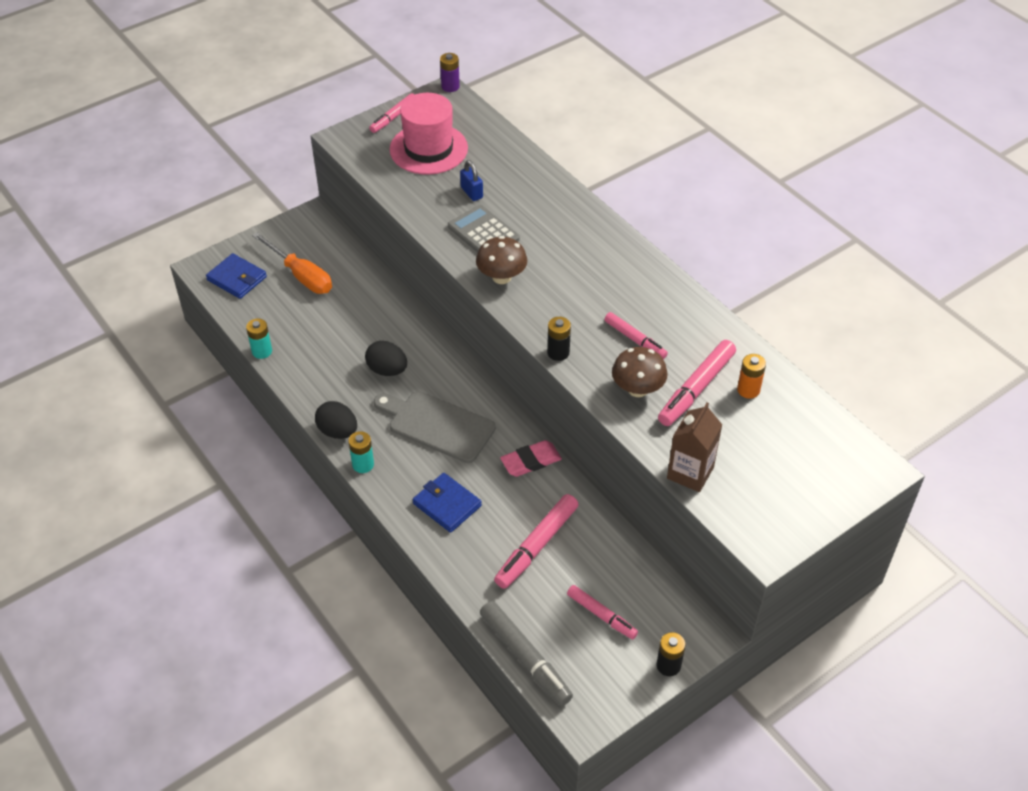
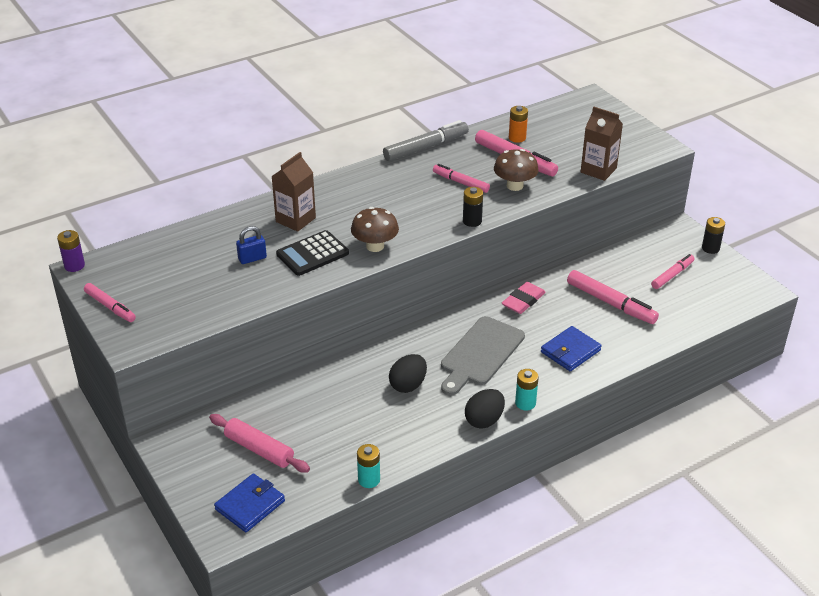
camera: 85 degrees left, 10 degrees down
(301, 276) = (259, 449): orange screwdriver -> pink rolling pin
(428, 149) = (174, 284): pink hat -> none
(483, 233) = (312, 254): grey calculator -> black calculator
(525, 657) = (715, 315): grey marker -> grey marker (426, 147)
(531, 461) = (523, 301): pink eraser -> pink eraser turned 60 degrees clockwise
(540, 214) = (295, 220): none -> brown carton
(635, 340) = (460, 182): pink marker -> pink marker turned 105 degrees counterclockwise

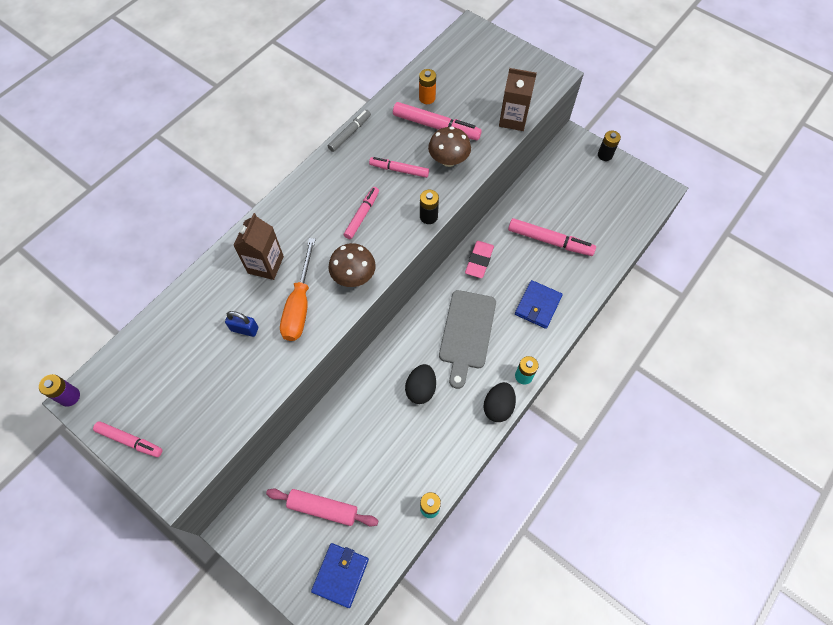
camera: 20 degrees left, 25 degrees up
(252, 258) = (244, 329): blue padlock -> blue padlock turned 60 degrees clockwise
(312, 254) = (299, 305): black calculator -> orange screwdriver
(426, 147) = (350, 133): grey marker -> grey marker, size x0.64
(672, 275) = (586, 194): pink marker -> pink marker (362, 215)

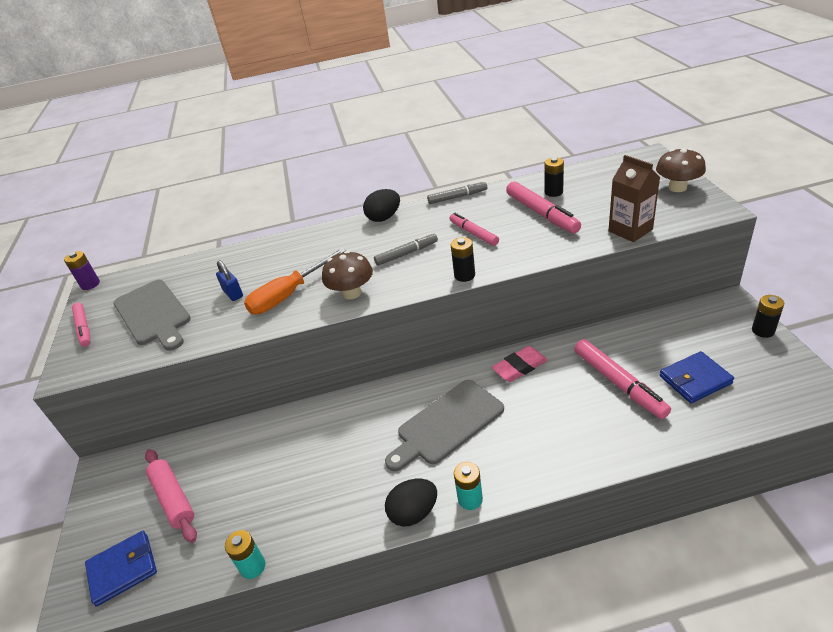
camera: 45 degrees right, 25 degrees down
(188, 389) = (153, 314): none -> grey cutting board
(265, 265) = (296, 258): brown carton -> none
(362, 215) = (406, 254): pink marker -> grey marker
(421, 389) = (355, 449): black egg -> black egg (384, 218)
(427, 98) = (553, 192): orange battery -> black battery
(448, 160) = (528, 241): brown mushroom -> brown mushroom (677, 187)
(537, 305) = (549, 438): blue wallet -> blue wallet (695, 379)

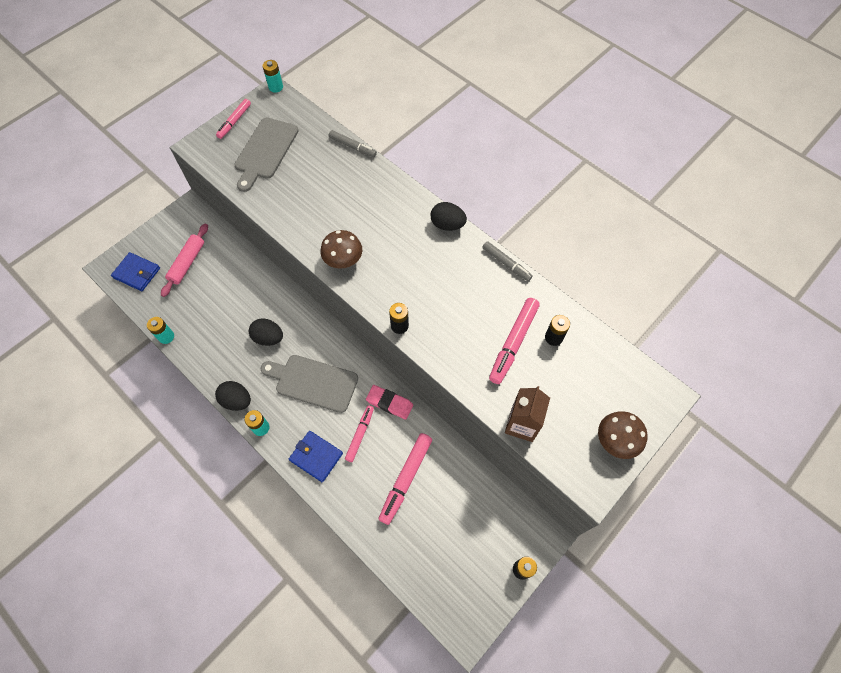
camera: 50 degrees right, 25 degrees up
(90, 284) = (276, 87): purple battery -> turquoise battery
(233, 293) = (307, 184): blue padlock -> none
(289, 295) = (322, 221): orange screwdriver -> none
(355, 447) = (268, 338): none -> black egg
(406, 254) = (407, 270): grey marker -> grey marker (352, 147)
(473, 233) = (458, 304): pink marker -> pink marker (360, 434)
(695, 379) = (436, 532): blue wallet -> blue wallet (316, 457)

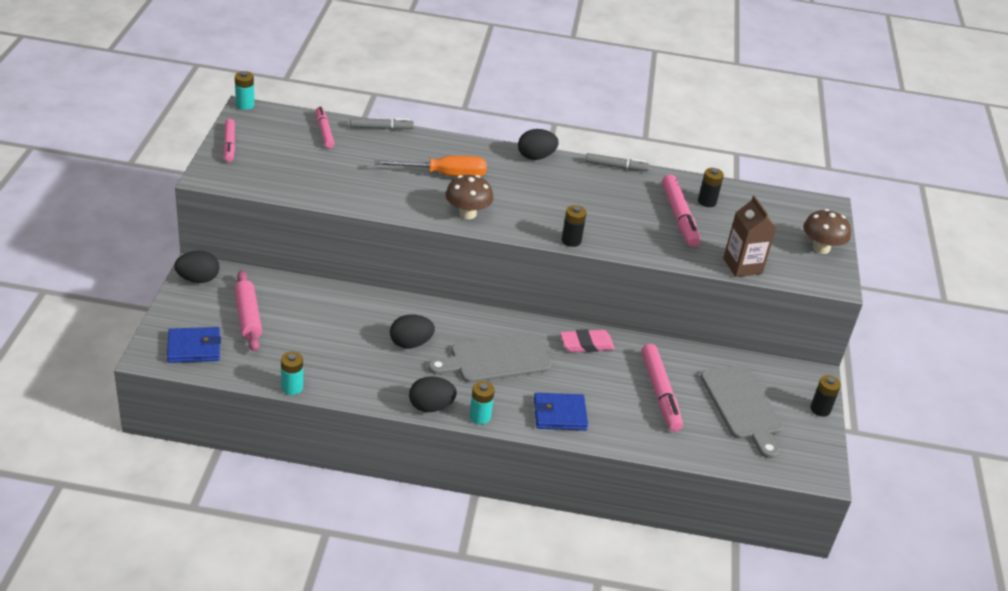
camera: 40 degrees left, 25 degrees down
(183, 216) = (198, 279): none -> black egg
(265, 151) = (292, 158): grey cutting board -> grey cutting board (742, 406)
(359, 213) = (444, 175): none -> orange screwdriver
(360, 434) = (584, 379): pink marker -> pink marker (324, 131)

